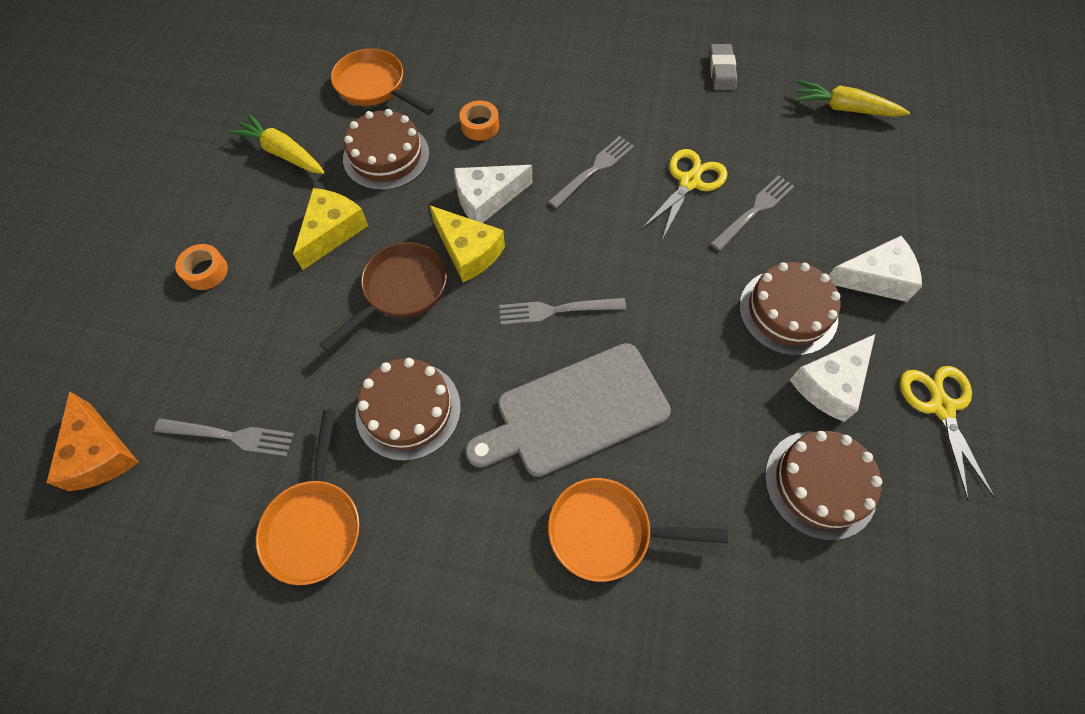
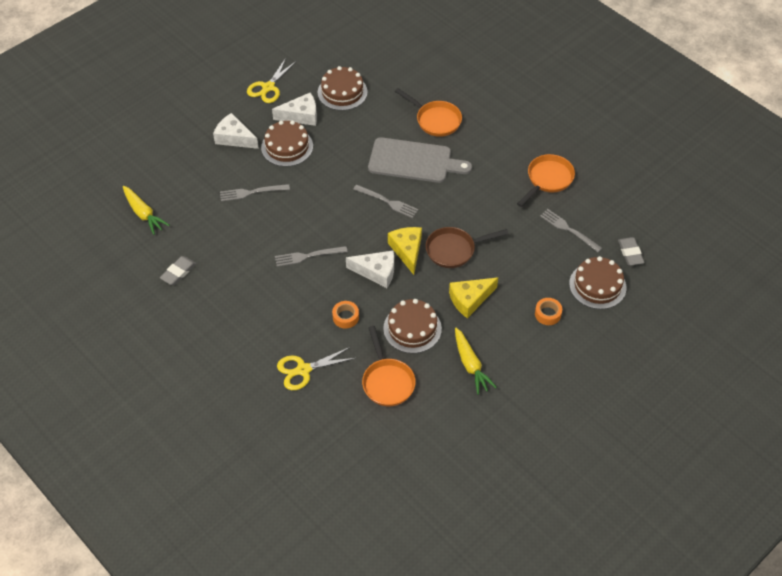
camera: 145 degrees left, 10 degrees down
(99, 453) = (630, 253): orange cheese -> grey eraser
(408, 410) = (484, 199): brown cake -> brown cake (597, 285)
(689, 182) = (266, 223): yellow scissors -> yellow scissors (303, 370)

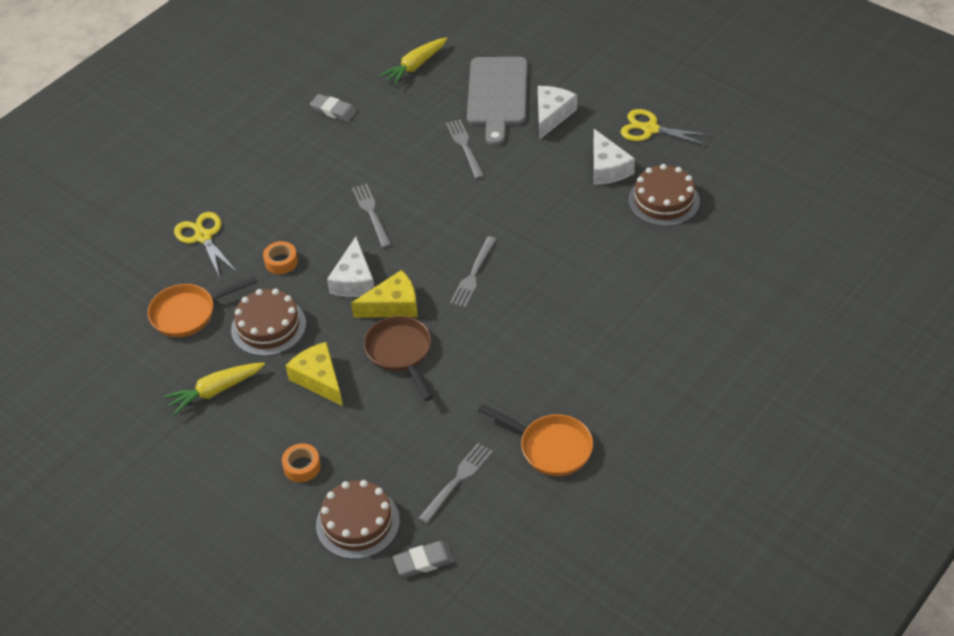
camera: 85 degrees right, 5 degrees down
(287, 147) = (548, 164): brown cake -> none
(414, 161) = (552, 292): grey cutting board -> grey cutting board (497, 95)
(435, 120) = (638, 305): orange pan -> none

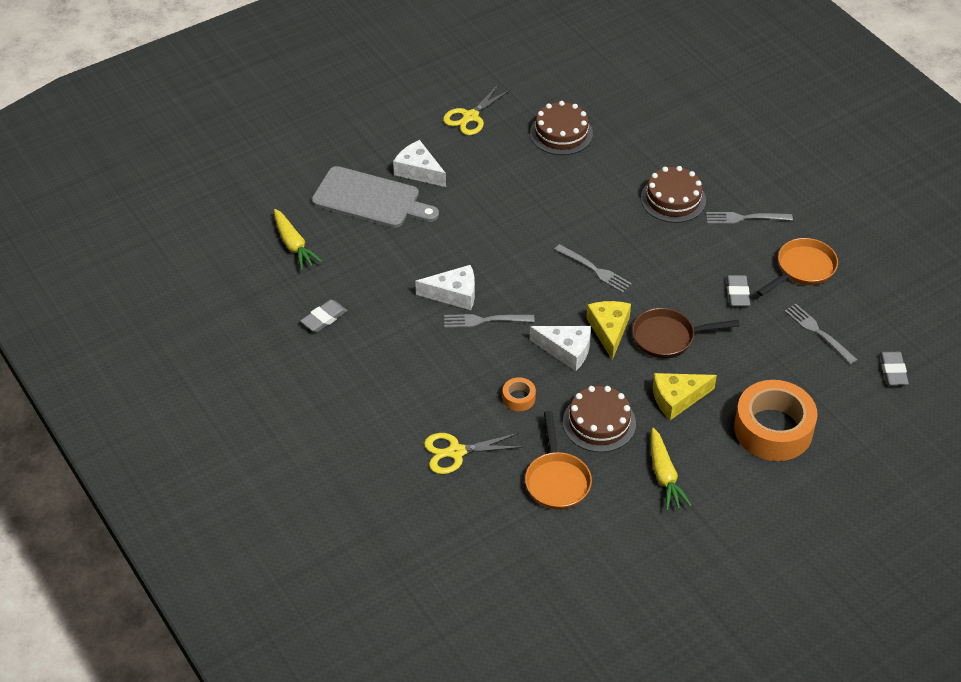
camera: 75 degrees left, 0 degrees up
(302, 467) = (773, 429): orange tape -> orange tape, size x2.34
(357, 522) = (843, 404): brown cake -> brown cake (673, 199)
(464, 146) = (428, 237): grey fork -> grey fork (744, 218)
(488, 397) = (737, 293): none -> grey eraser
(607, 168) = (505, 155): white cheese -> white cheese (454, 294)

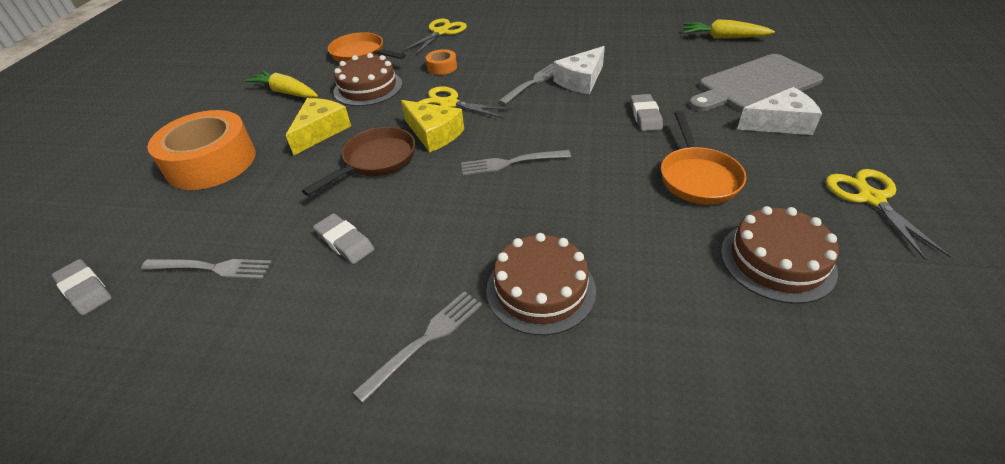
camera: 135 degrees right, 5 degrees down
(324, 318) = (624, 27): grey eraser -> grey eraser (645, 116)
(566, 350) = (448, 104): white cheese -> yellow scissors
(802, 269) = (283, 329): orange pan -> orange pan (697, 177)

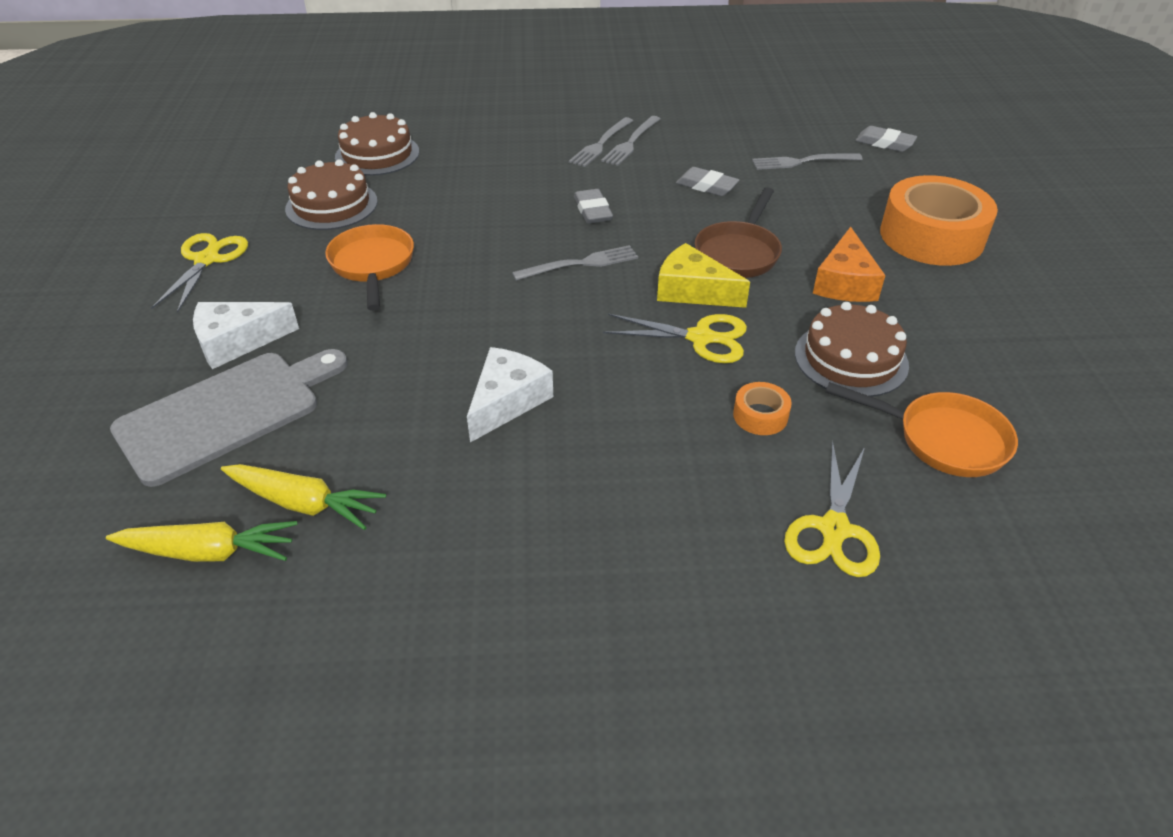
camera: 165 degrees right, 0 degrees up
(286, 92) = (973, 339): yellow carrot -> yellow carrot (304, 503)
(321, 131) = (844, 282): yellow cheese -> orange cheese
(534, 82) = (585, 391): grey fork -> grey fork (631, 143)
(540, 289) = (526, 173): brown cake -> brown cake (377, 154)
(645, 116) = (414, 340): grey eraser -> grey eraser (593, 210)
(870, 198) = (207, 259): yellow scissors -> yellow scissors turned 150 degrees counterclockwise

